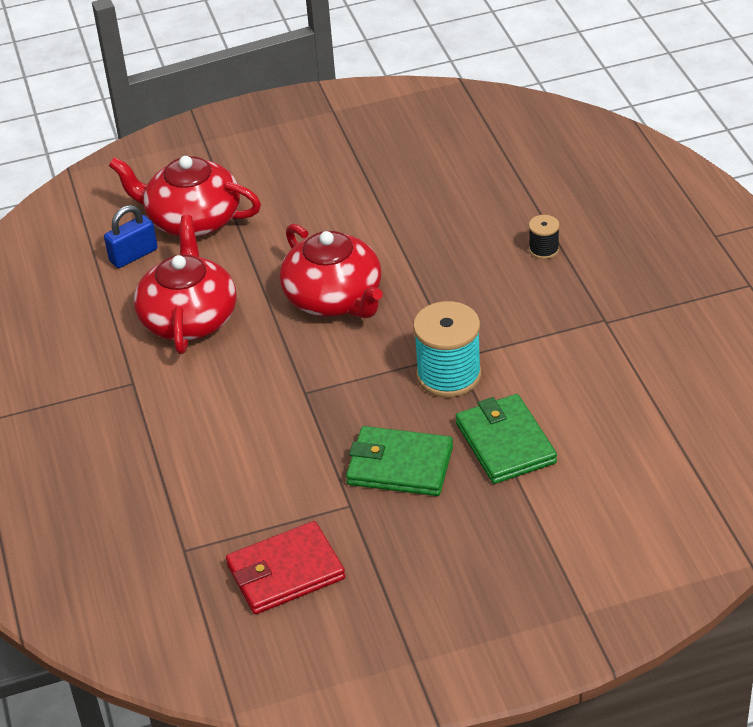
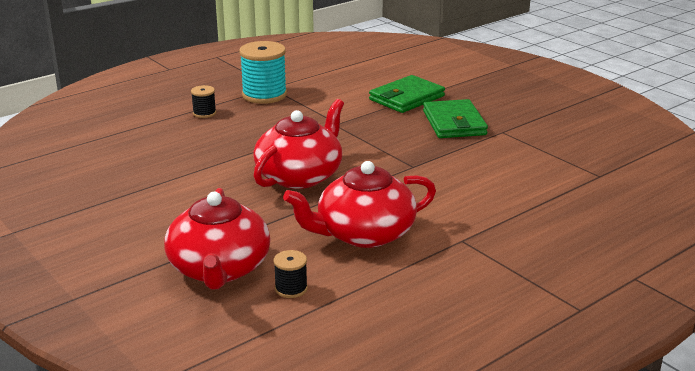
camera: 115 degrees left, 15 degrees down
(133, 255) = (291, 288): blue padlock -> black spool
(285, 572) = (577, 139): red wallet -> none
(449, 375) = (358, 122): turquoise spool -> turquoise spool (264, 95)

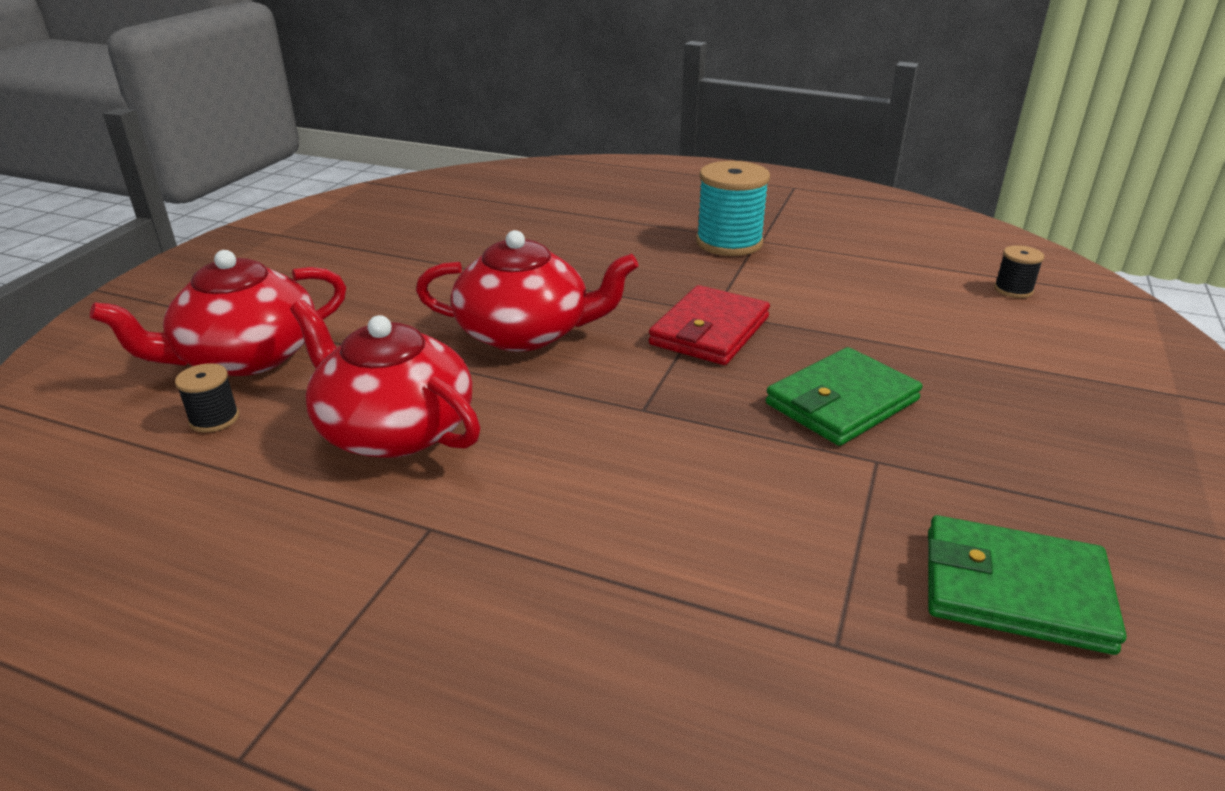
camera: 60 degrees right, 5 degrees up
(204, 113) = (631, 228): black spool -> black spool (1013, 290)
(358, 130) = (709, 331): none -> red wallet
(406, 98) = (871, 336): green wallet -> green wallet (1014, 590)

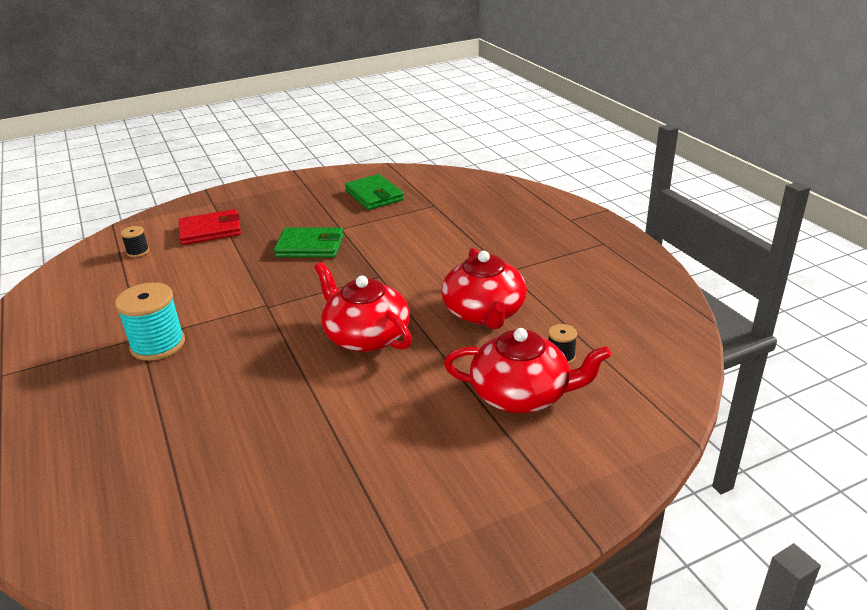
camera: 135 degrees left, 0 degrees up
(709, 331) = (290, 295): red wallet -> red wallet (210, 230)

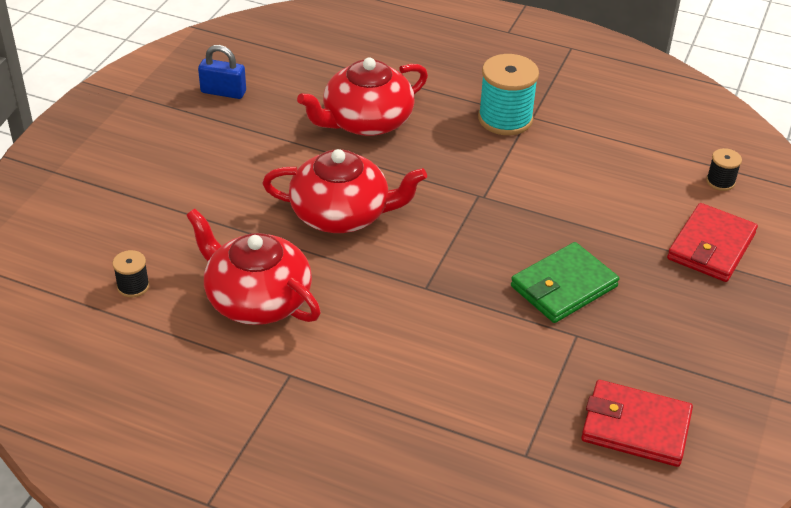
camera: 135 degrees right, 10 degrees up
(310, 500) = (223, 92): none -> blue padlock
(374, 195) = (635, 427): green wallet -> red wallet
(522, 394) = (140, 230): red teapot -> red teapot (366, 121)

